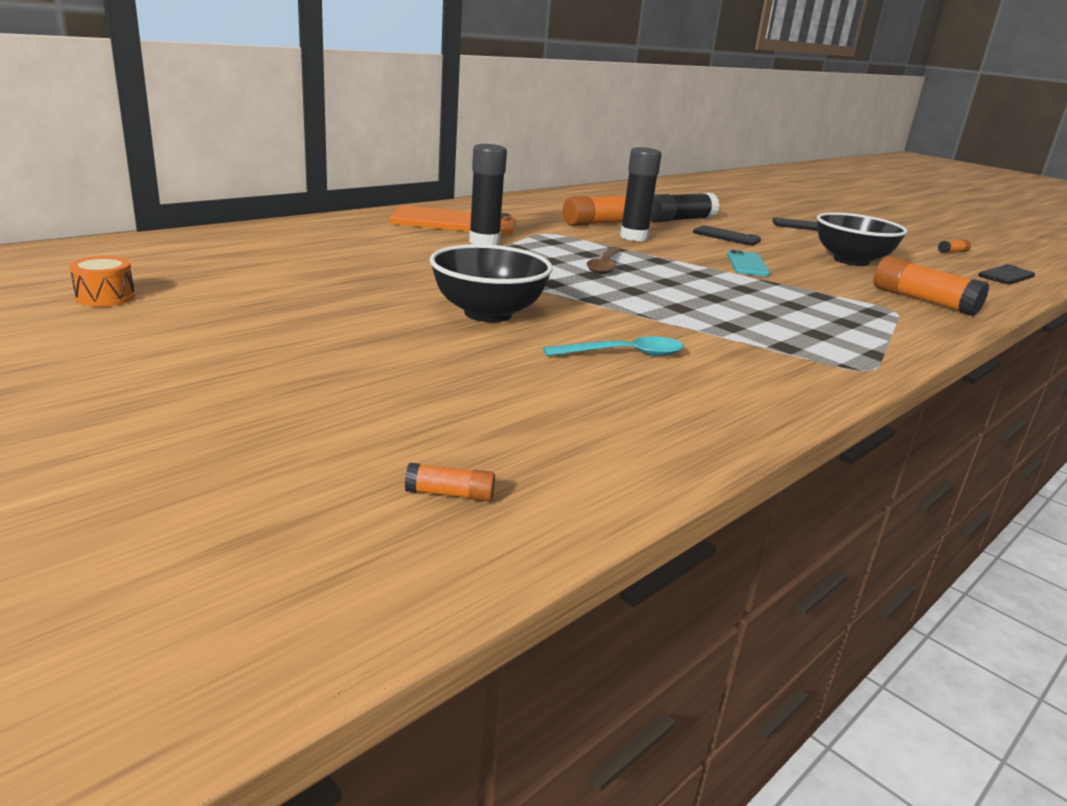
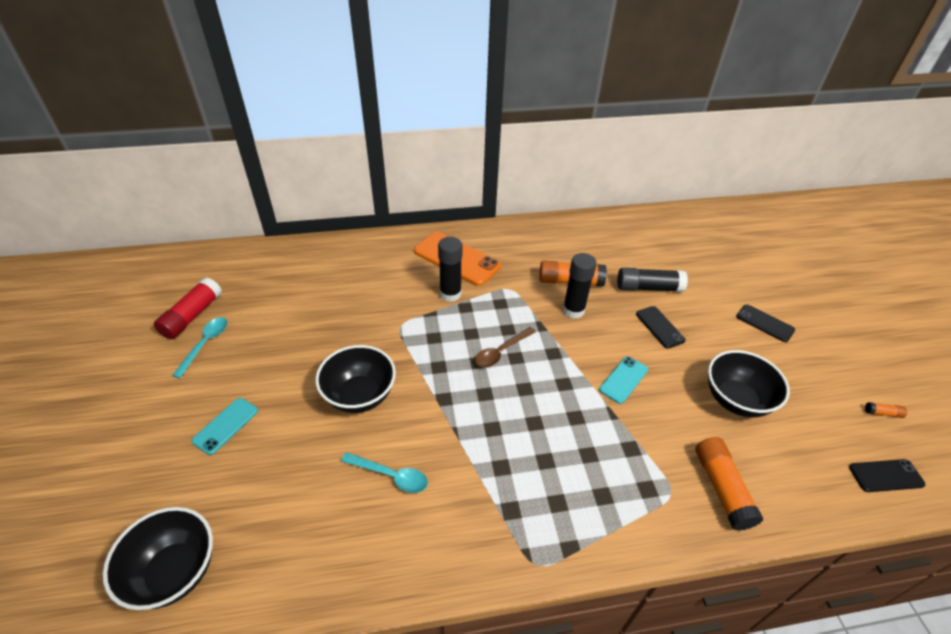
camera: 35 degrees right, 20 degrees up
(105, 297) = (192, 316): orange drum -> red glue stick
(172, 314) = (205, 344): none -> turquoise spoon
(324, 366) = (226, 426): none -> turquoise phone
(450, 494) = (174, 571): orange glue stick -> black bowl

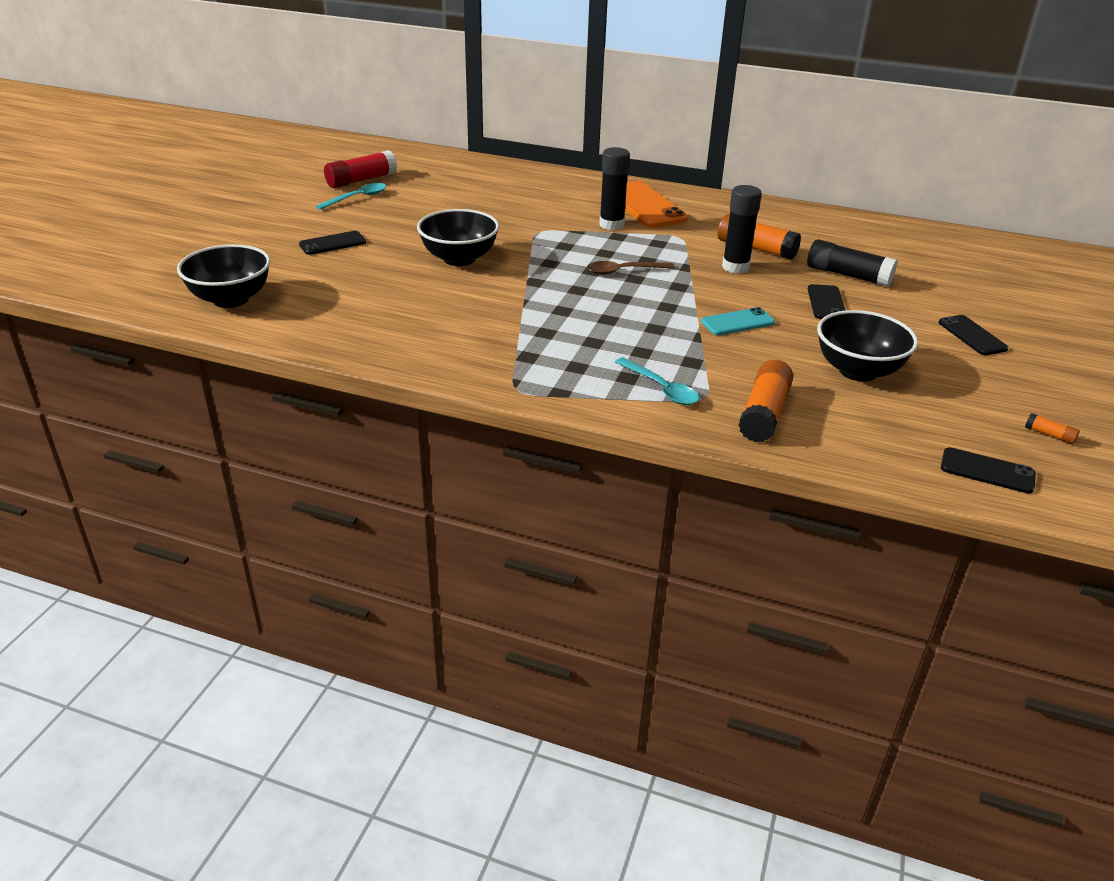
camera: 30 degrees right, 10 degrees down
(226, 426) = (332, 243): turquoise phone -> black phone
(390, 476) = (440, 307): turquoise spoon -> turquoise spoon (661, 388)

